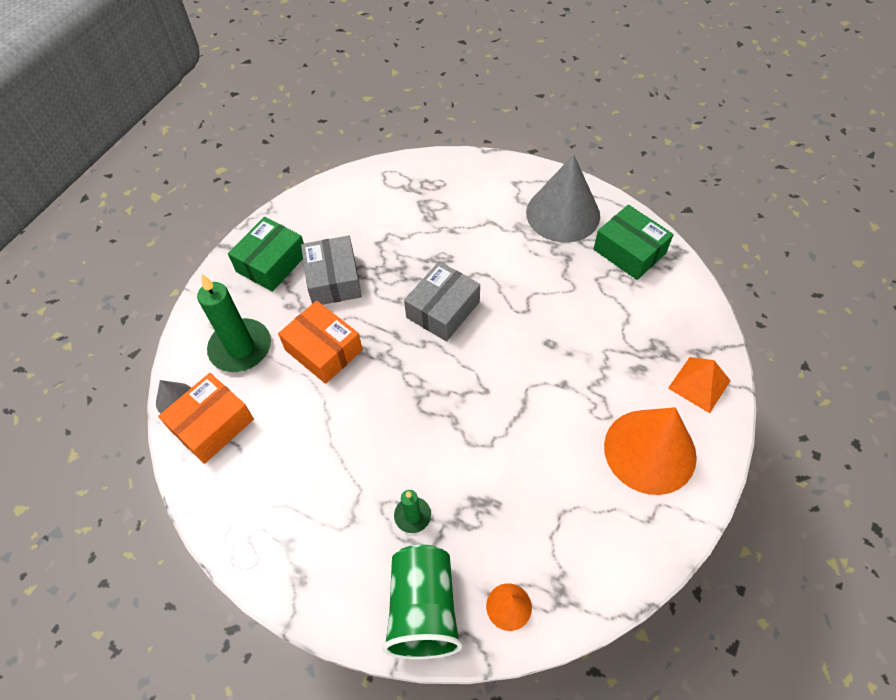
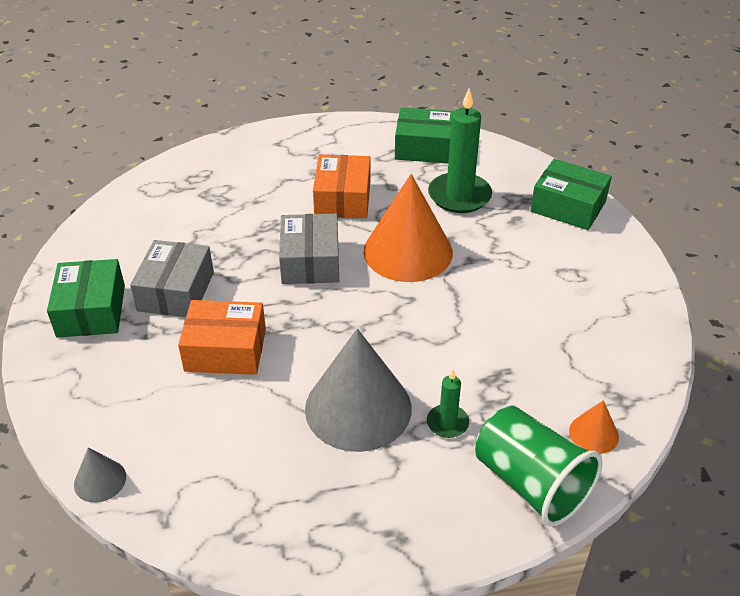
camera: 40 degrees left, 15 degrees down
(212, 425) = (169, 476): orange box -> orange box (343, 199)
(240, 348) = (131, 396): green candle -> green candle (459, 196)
(333, 279) = (176, 291): grey box -> grey box turned 60 degrees clockwise
(563, 214) = (343, 147): grey cone -> grey cone (358, 408)
(650, 451) = (580, 267): orange cone -> orange cone (408, 251)
(699, 384) = (568, 206): orange pyramid -> green box

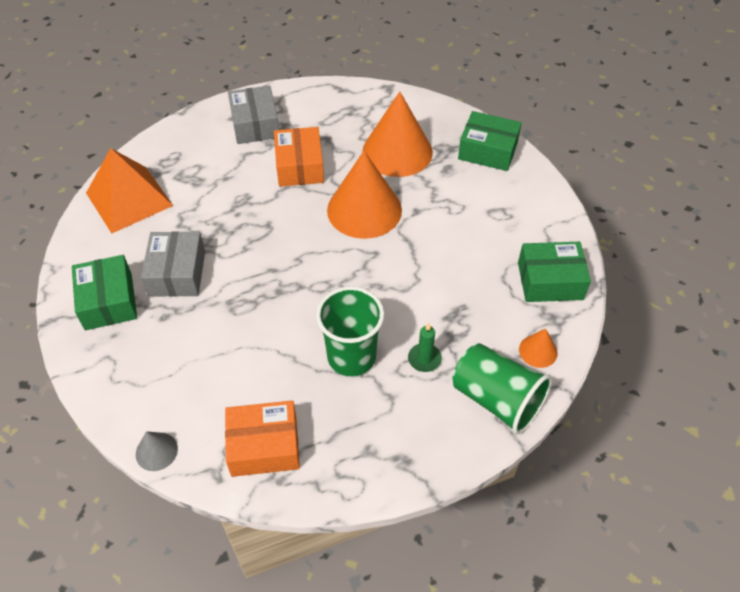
camera: 10 degrees left, 10 degrees up
(143, 210) = (129, 199): none -> orange pyramid
(225, 350) = (232, 321): orange box -> orange box (264, 446)
(310, 261) = (285, 230): grey box -> grey box (255, 124)
(358, 408) = (351, 357): grey cone -> green cup
(425, 148) = (359, 108): green box -> green box (550, 281)
(459, 196) = (397, 151): green candle -> orange cone

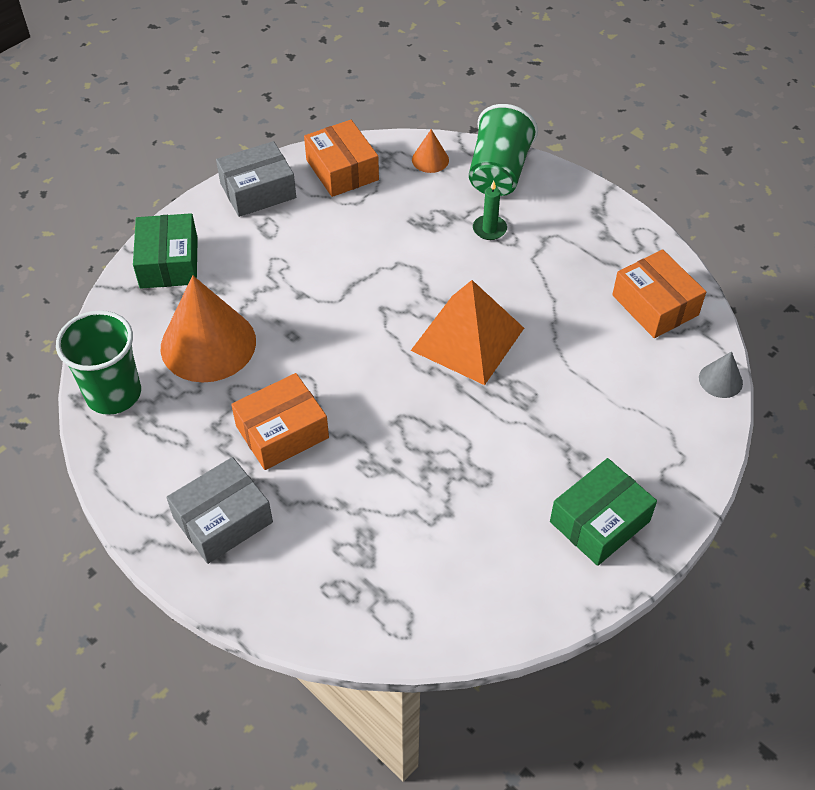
camera: 115 degrees left, 0 degrees up
(129, 199) = (439, 597): orange pyramid -> orange pyramid (468, 339)
(177, 273) = (519, 474): grey box -> grey box (258, 190)
(351, 357) = (522, 280): green cup -> green cup (113, 394)
(364, 210) = (323, 340): orange cone -> none
(550, 281) = (342, 170): green box -> orange box

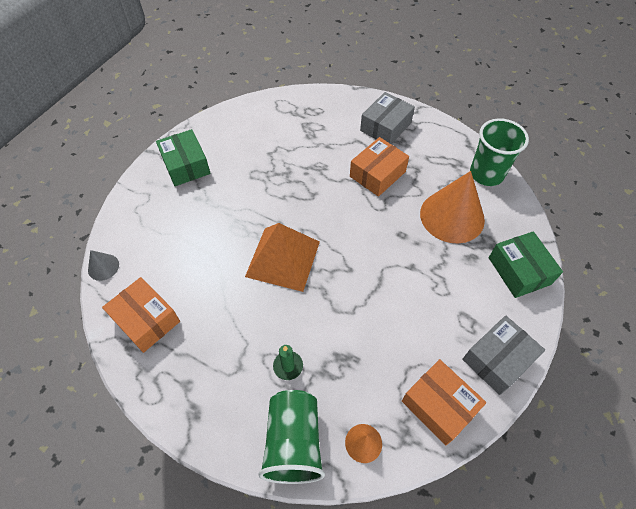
camera: 165 degrees right, 5 degrees up
(599, 521) = (186, 165): green box -> green box turned 60 degrees counterclockwise

